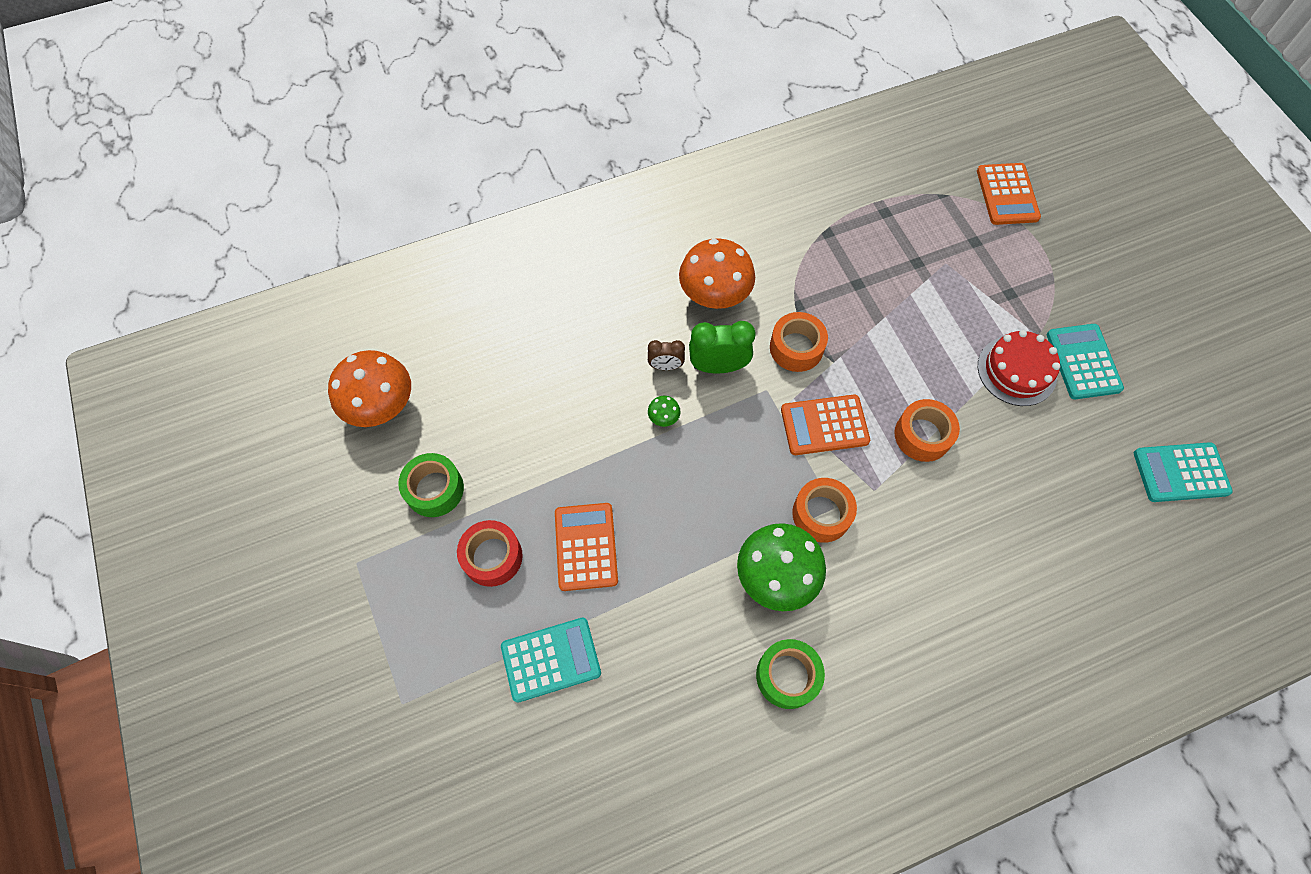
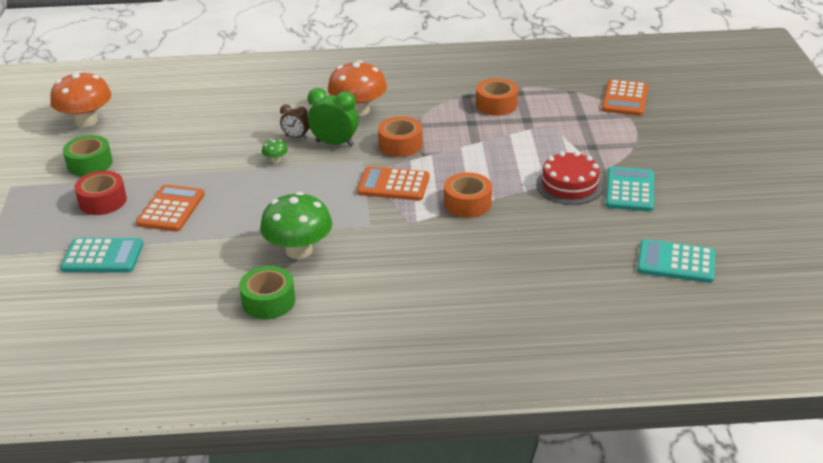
camera: 20 degrees right, 30 degrees down
(821, 514) = (357, 227): orange tape -> orange tape (496, 105)

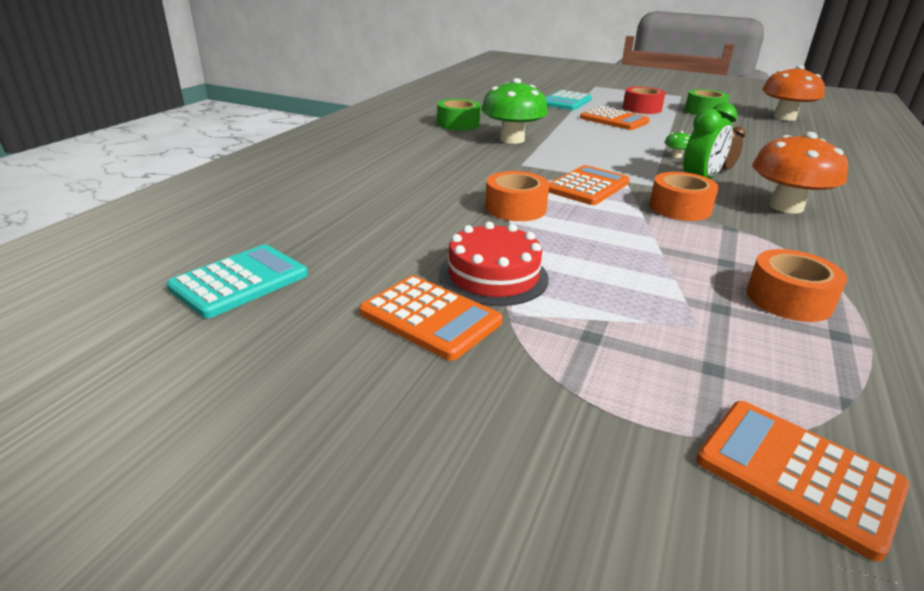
camera: 115 degrees right, 5 degrees down
(630, 190) = (430, 317): turquoise calculator -> orange calculator

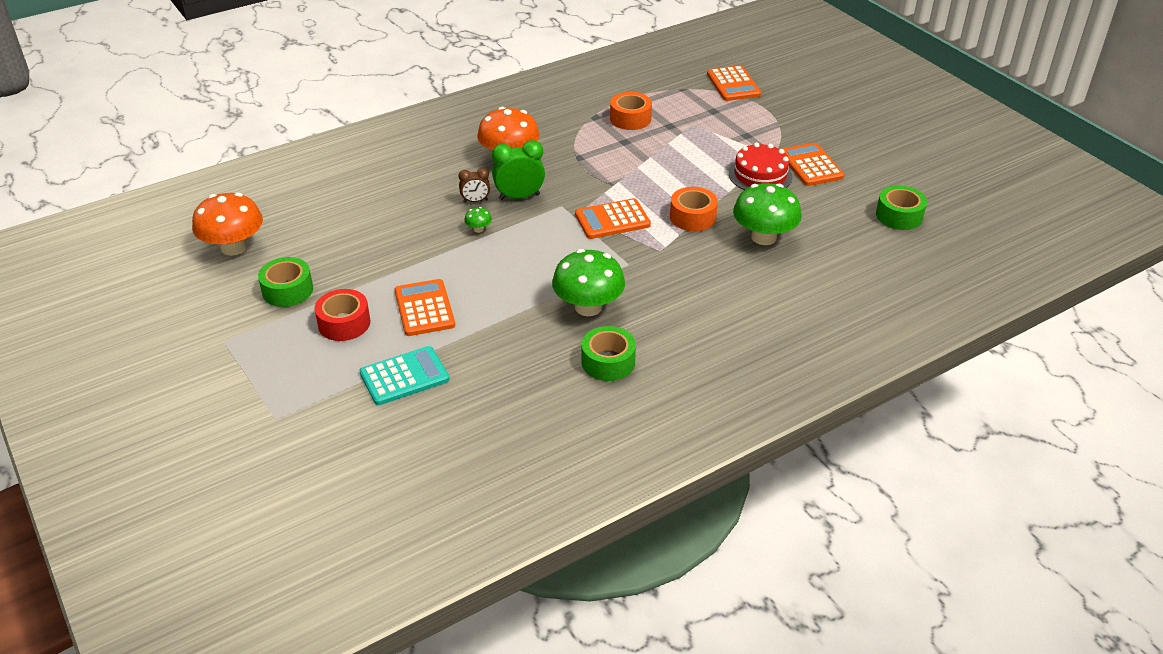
camera: 145 degrees left, 10 degrees up
(239, 281) = (899, 216): turquoise calculator -> green tape
(417, 211) = (763, 237): none -> green mushroom
(679, 208) = (581, 180): orange tape -> none

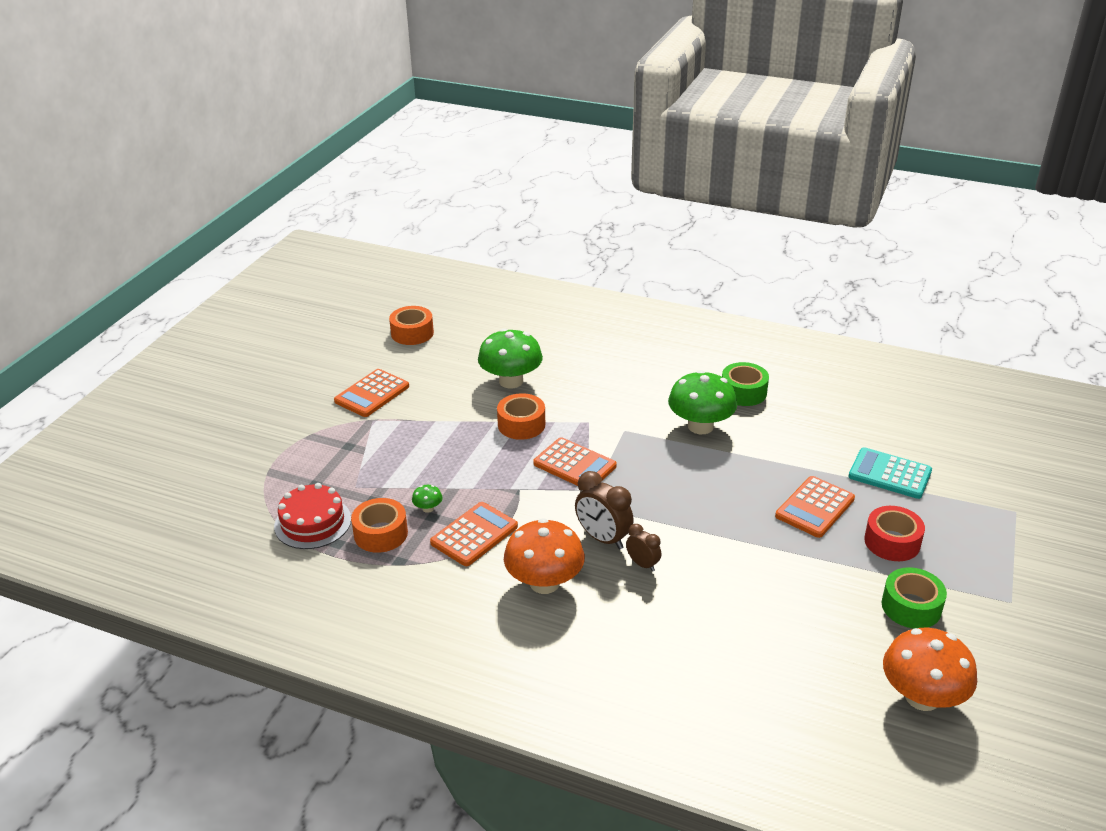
camera: 125 degrees left, 5 degrees down
(478, 229) = (681, 537): green mushroom -> green mushroom (428, 508)
(519, 197) = (603, 538): green clock -> brown clock
(733, 84) = (241, 493): orange calculator -> orange calculator (474, 535)
(760, 175) = (415, 414): red cake -> red cake (313, 522)
(899, 216) = (412, 333): green tape -> orange tape

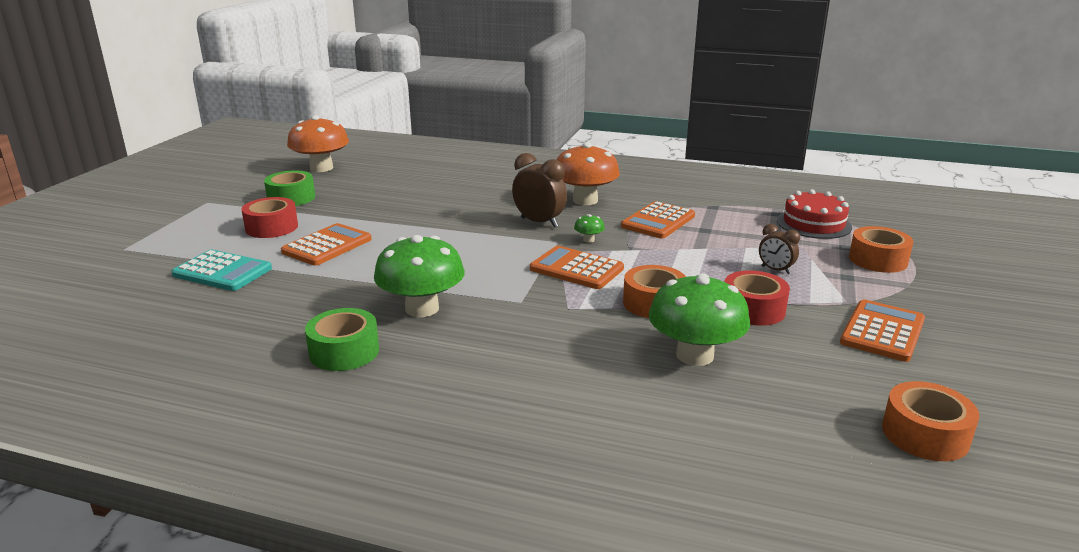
camera: 175 degrees right, 10 degrees down
(381, 533) = (744, 219): orange tape -> orange tape (878, 260)
(428, 508) = (713, 235): green mushroom -> green mushroom (589, 240)
(449, 416) = (753, 309): none -> red tape
(642, 564) = (503, 210): brown clock -> brown clock (775, 270)

